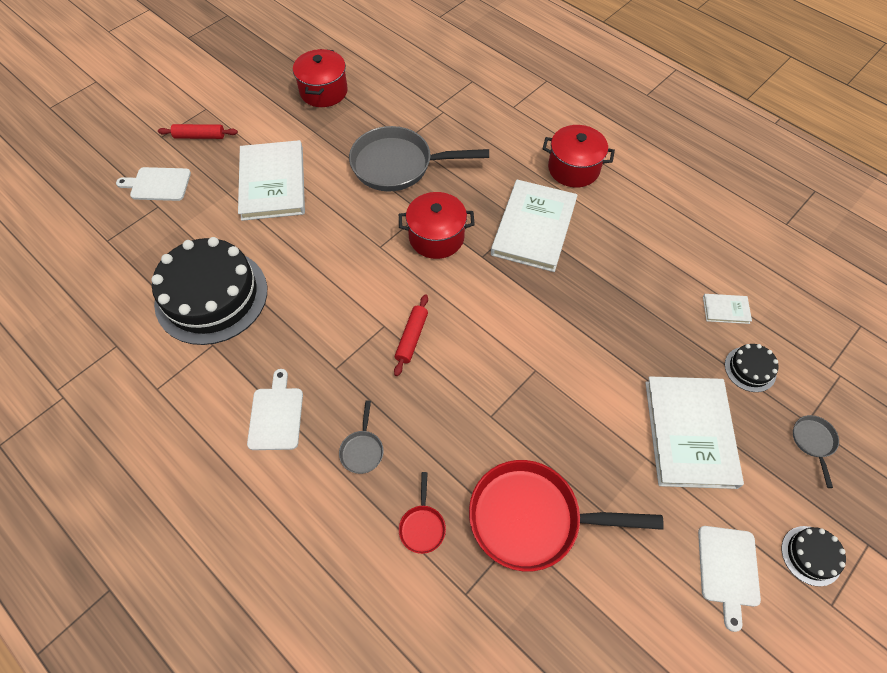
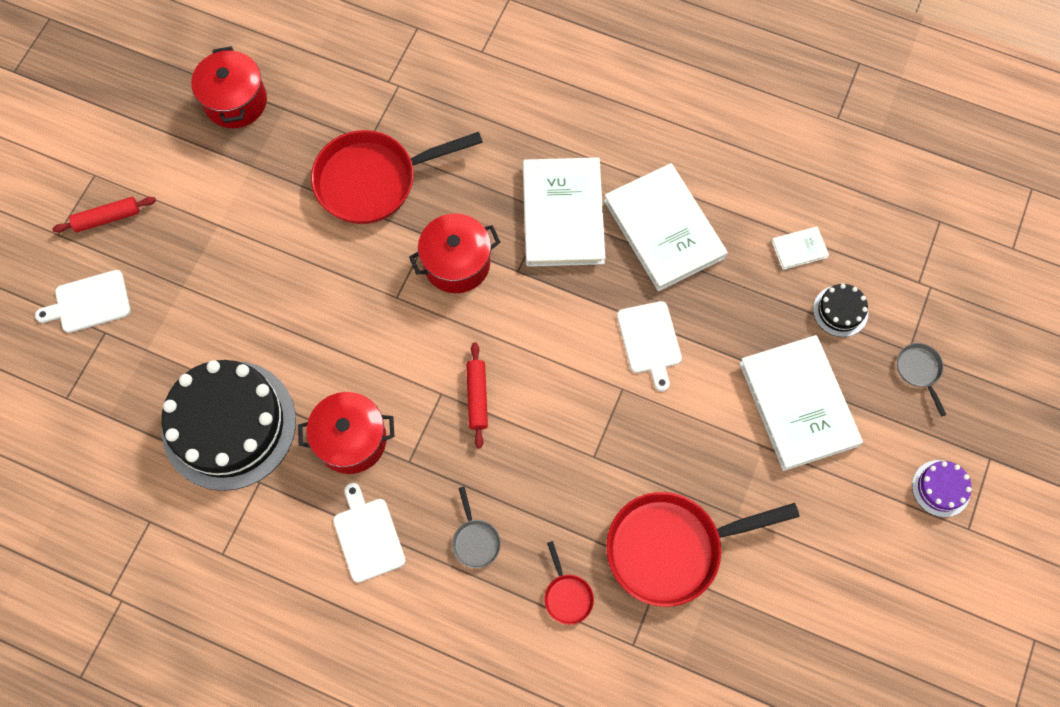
camera: 20 degrees left, 10 degrees up
(273, 183) = (232, 254): white book -> white book (664, 229)
(398, 165) = (374, 180): grey pan -> red pan
(573, 169) = (582, 119): red pot -> red pot (351, 440)
(728, 569) = (869, 530): white cutting board -> white cutting board (649, 341)
(811, 555) = (941, 488): black cake -> purple cake

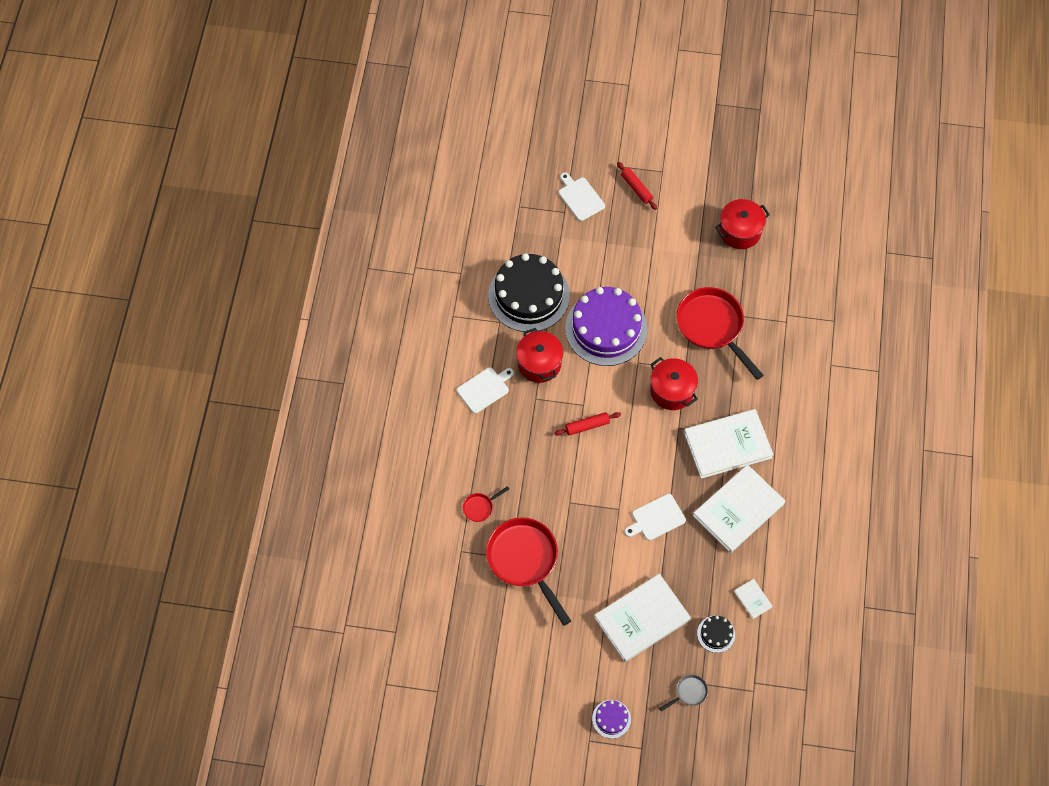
camera: 75 degrees right, 5 degrees down
(326, 326) = (606, 328): none -> purple cake
(475, 540) = (498, 448): grey pan -> none

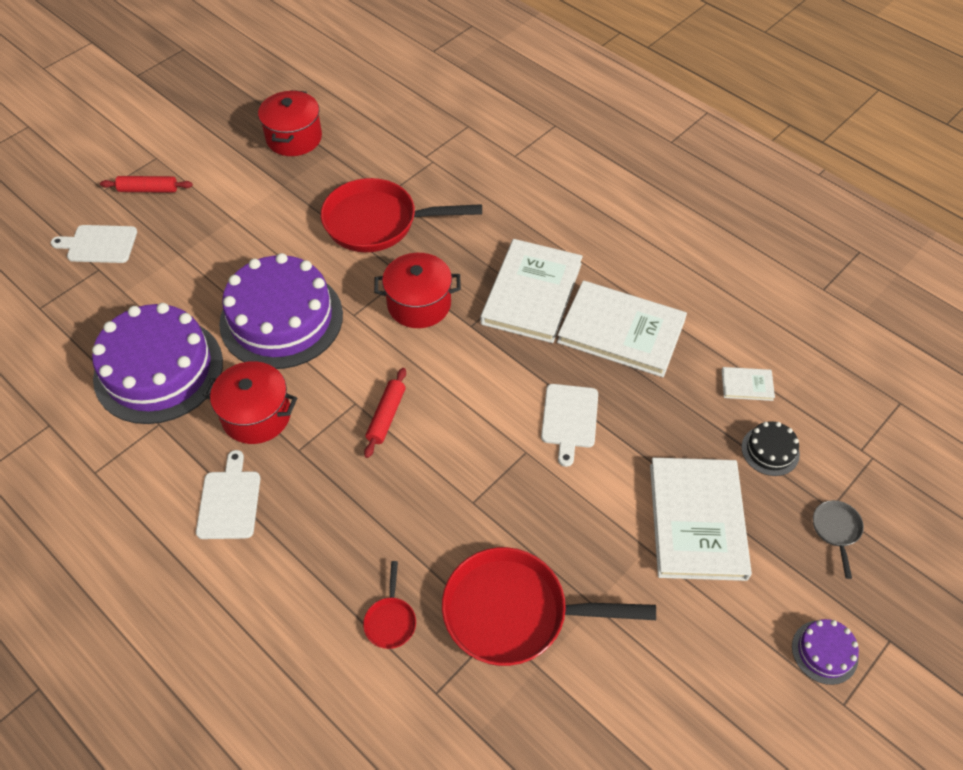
camera: 55 degrees left, 10 degrees down
(529, 295) = (158, 370): black cake -> purple cake
(738, 510) = (621, 331): white book -> white book turned 60 degrees counterclockwise

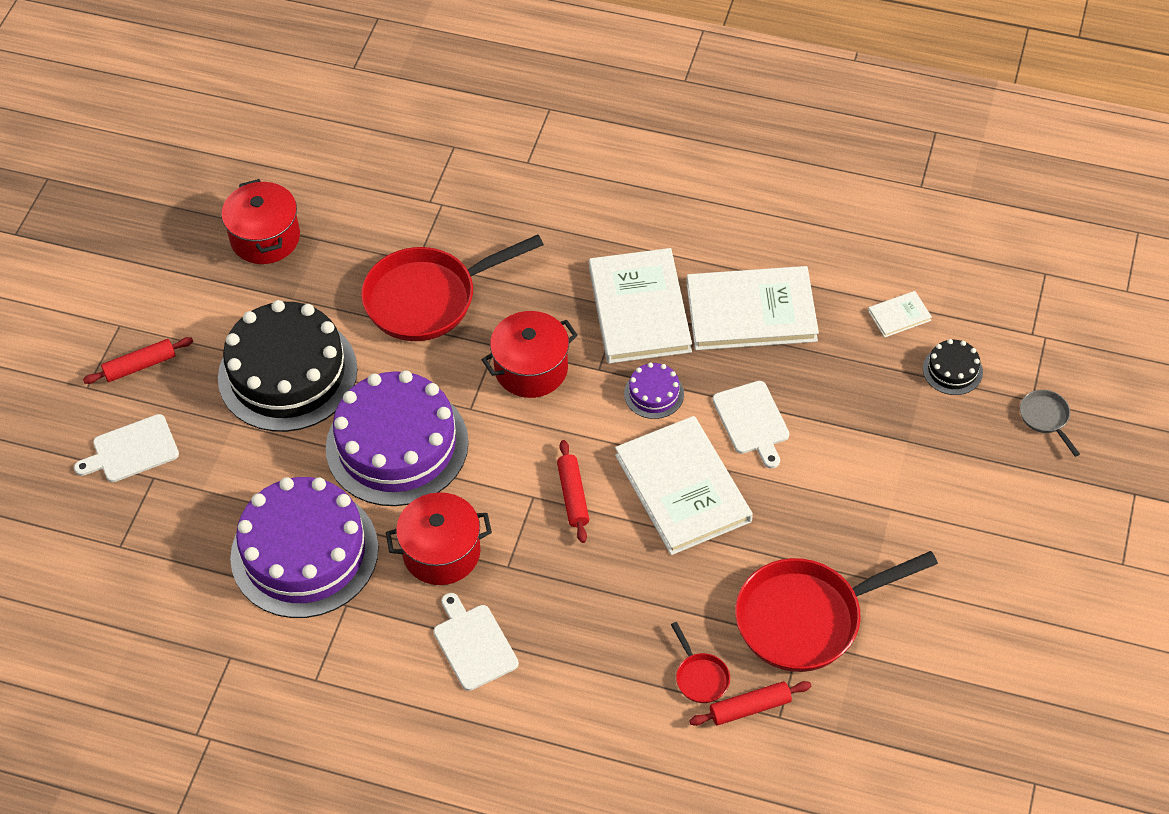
camera: 25 degrees left, 0 degrees up
(242, 235) = (287, 373): none -> black cake
(415, 671) = (750, 708): none -> red rolling pin
(697, 520) = (921, 464): white book -> white book (683, 488)
(824, 652) = (1087, 528): purple cake -> purple cake (654, 394)

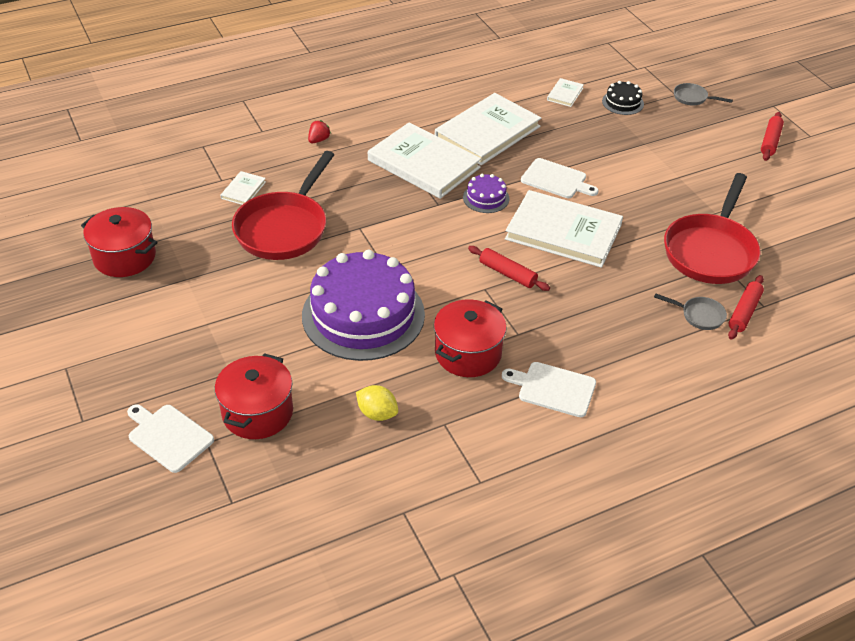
camera: 45 degrees left, 10 degrees down
(132, 450) = (168, 436): white cutting board -> white cutting board turned 105 degrees clockwise
(140, 366) = (113, 382): red rolling pin -> red rolling pin (770, 141)
(287, 373) = (235, 321): black cake -> none
(304, 552) = (377, 413): purple cake -> yellow lemon
(437, 227) = (243, 190): none -> white book
(531, 369) = (397, 227): red pot -> red pot (257, 412)
(569, 210) = (318, 140): none -> red strawberry
(700, 677) = (699, 315): red pan -> grey pan

